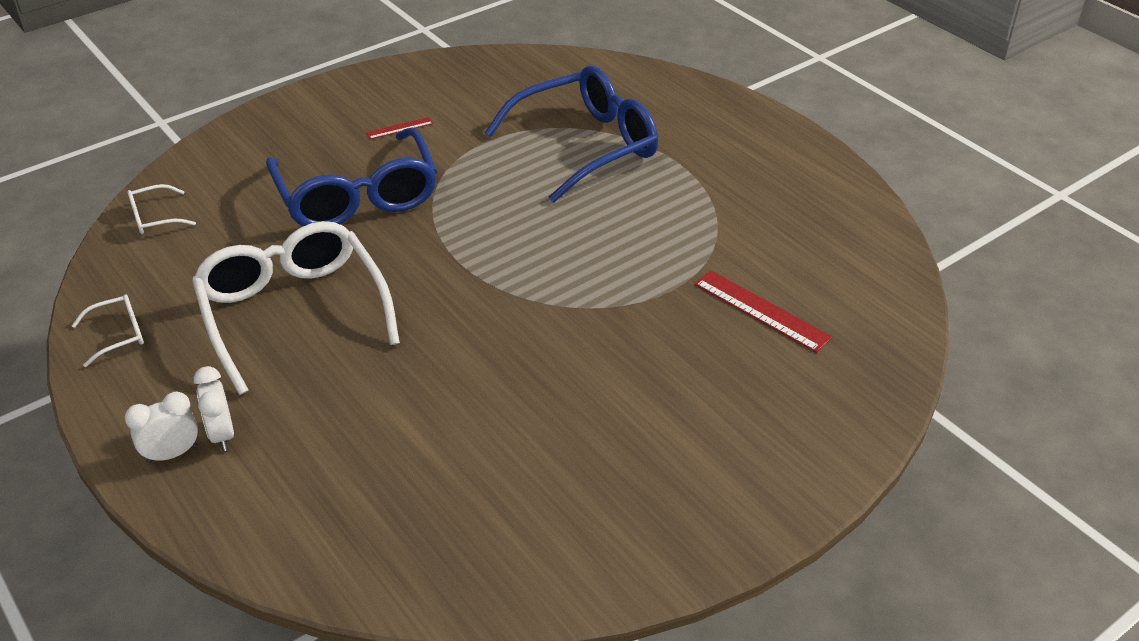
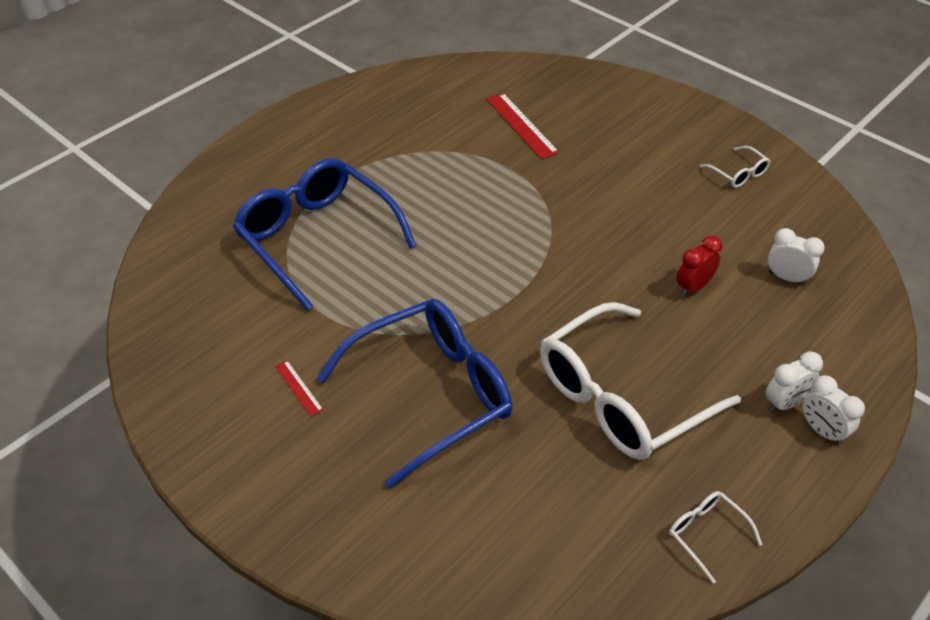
camera: 100 degrees left, 5 degrees up
(155, 217) = (511, 578): white glasses -> white glasses (738, 173)
(401, 498) = (786, 278): none -> white clock
(419, 404) = (693, 287): none -> red clock
(761, 310) = (521, 125): red ruler -> red ruler turned 60 degrees counterclockwise

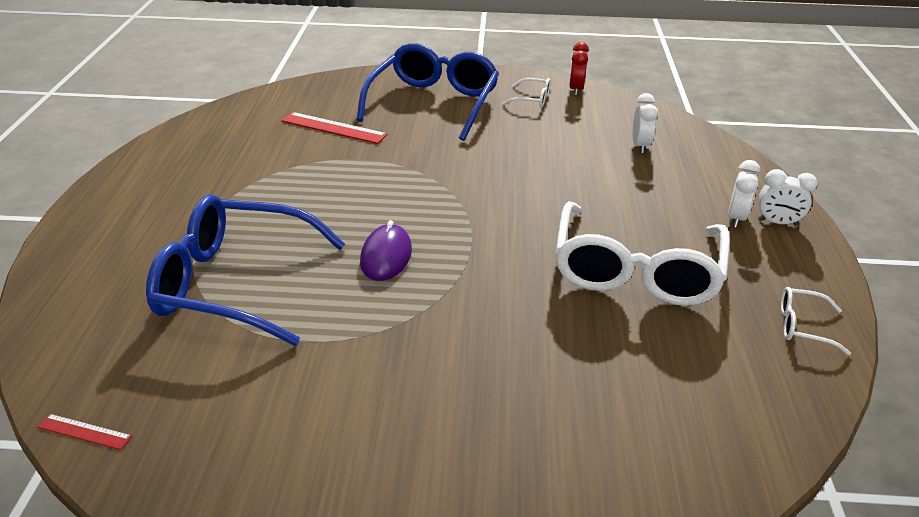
camera: 40 degrees left, 10 degrees down
(298, 388) = (361, 416): red ruler -> red ruler (84, 431)
(430, 395) = (492, 351): blue glasses -> blue glasses (433, 104)
(438, 272) = (386, 256): none -> purple mouse
(693, 287) = (591, 177): red clock -> red clock (576, 90)
(786, 278) = (640, 146): white clock -> white clock turned 105 degrees clockwise

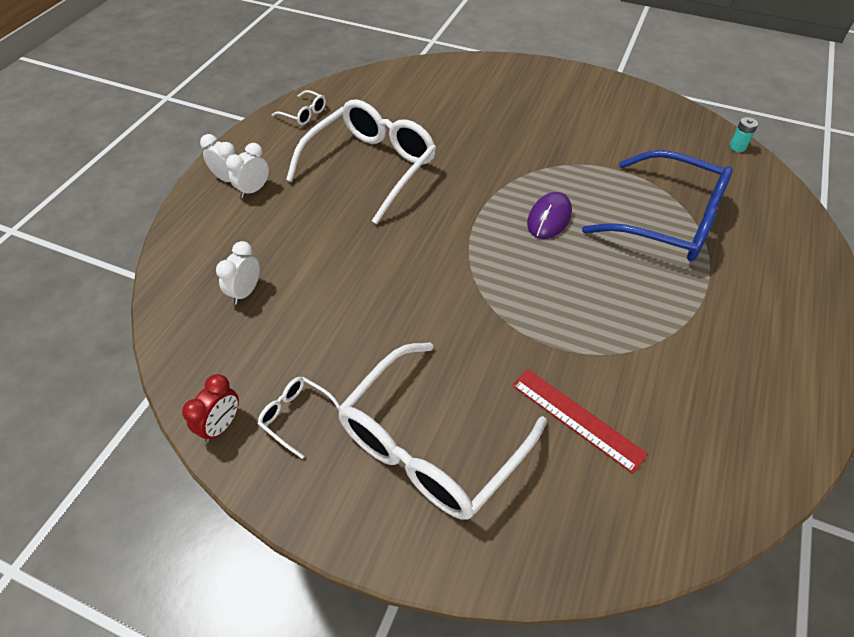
camera: 160 degrees left, 15 degrees up
(84, 431) = (737, 147): red ruler -> turquoise battery
(433, 104) = (432, 443): blue glasses -> white glasses

